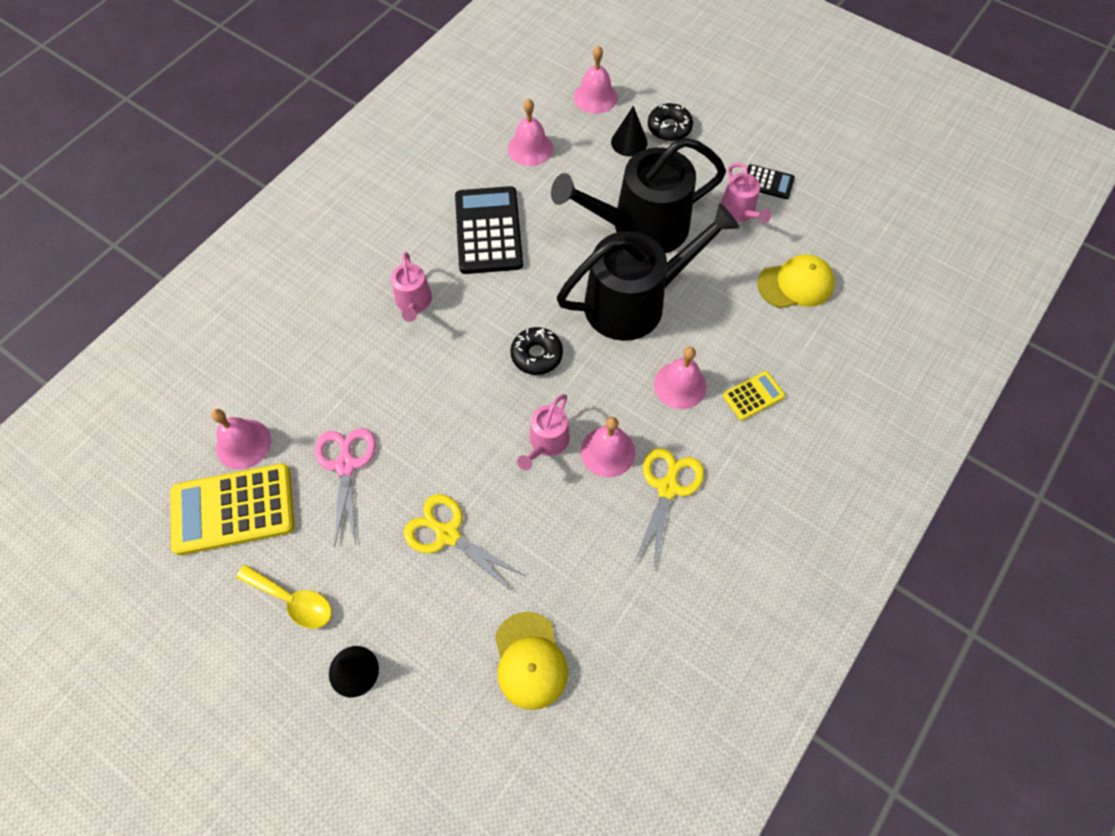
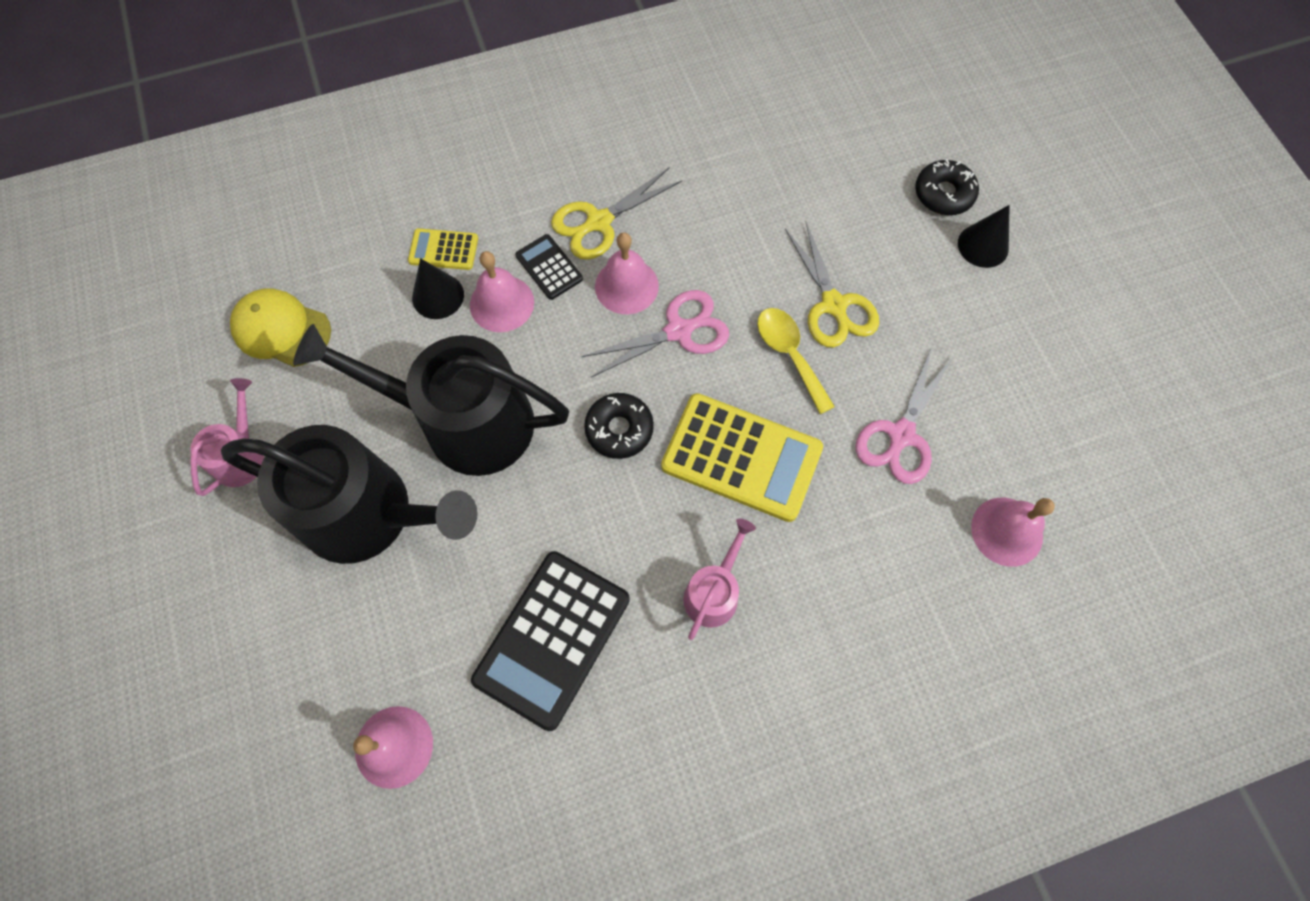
camera: 145 degrees left, 5 degrees up
(233, 509) = (1044, 461): yellow calculator -> yellow calculator (741, 457)
(293, 600) = (1015, 334): yellow spoon -> yellow spoon (789, 354)
(530, 660) = (823, 168): yellow cap -> none
(546, 442) = (678, 331): pink watering can -> pink scissors
(595, 97) = (226, 781): pink bell -> none
(629, 142) = (261, 658): black cone -> black cone (438, 296)
(669, 128) = (189, 645): black donut -> black donut (943, 194)
(768, 182) = (168, 472): black calculator -> black calculator (549, 267)

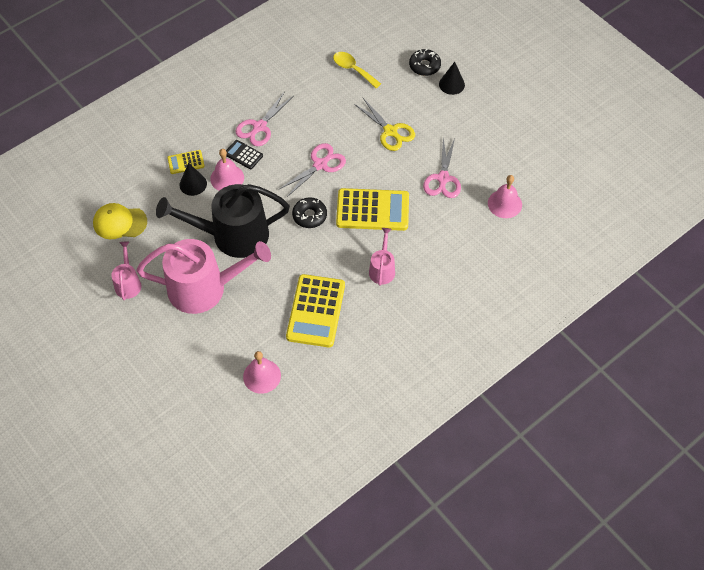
camera: 20 degrees left, 10 degrees down
(368, 514) = (204, 288): black watering can -> pink watering can
(552, 639) = (316, 311): black calculator -> yellow calculator
(599, 222) = (259, 127): yellow scissors -> pink scissors
(626, 286) = (286, 152): pink bell -> none
(789, 354) = (378, 159): yellow spoon -> yellow spoon (353, 69)

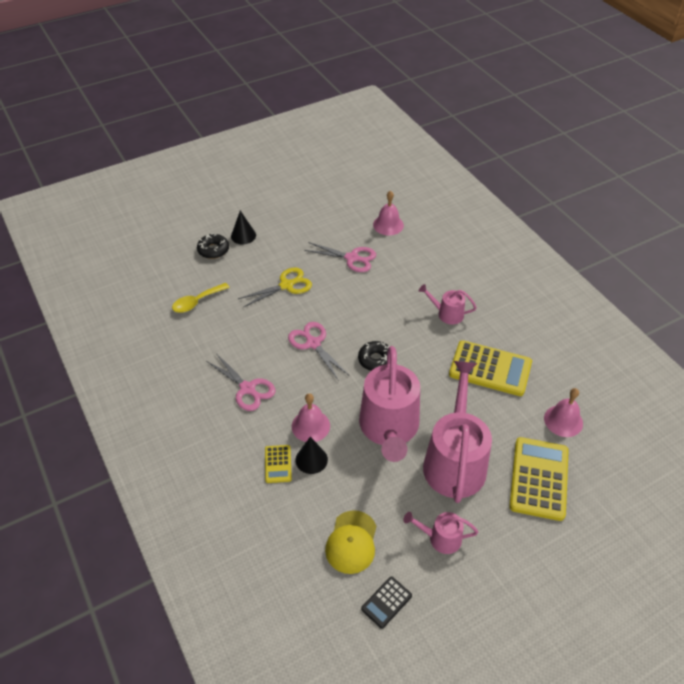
camera: 80 degrees left, 10 degrees down
(233, 235) = (389, 428): black watering can -> pink watering can
(243, 155) = (282, 407): black calculator -> black calculator (386, 602)
(372, 210) = (378, 311): yellow calculator -> yellow calculator (539, 479)

